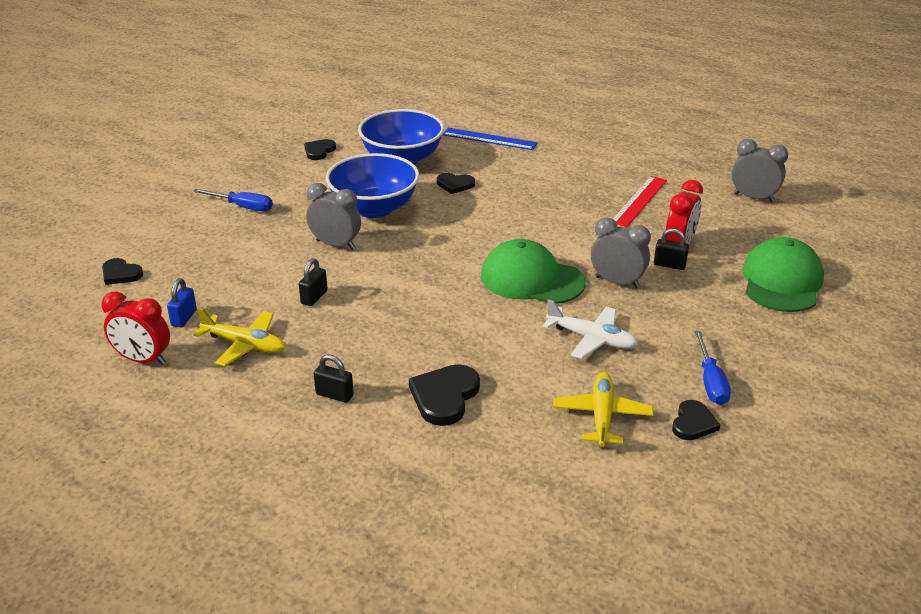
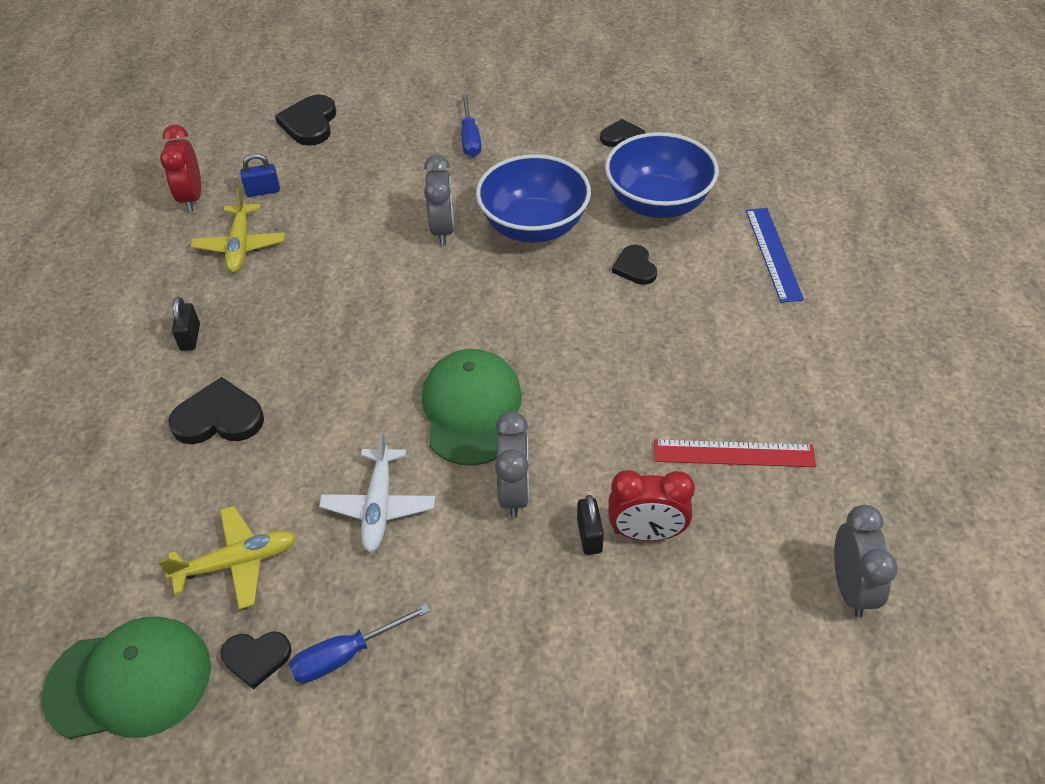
camera: 65 degrees right, 15 degrees up
(120, 274) = (310, 123): black heart -> black heart, size x1.58
(314, 297) = (340, 256): black padlock -> none
(781, 281) = (630, 682): green cap -> green cap (129, 681)

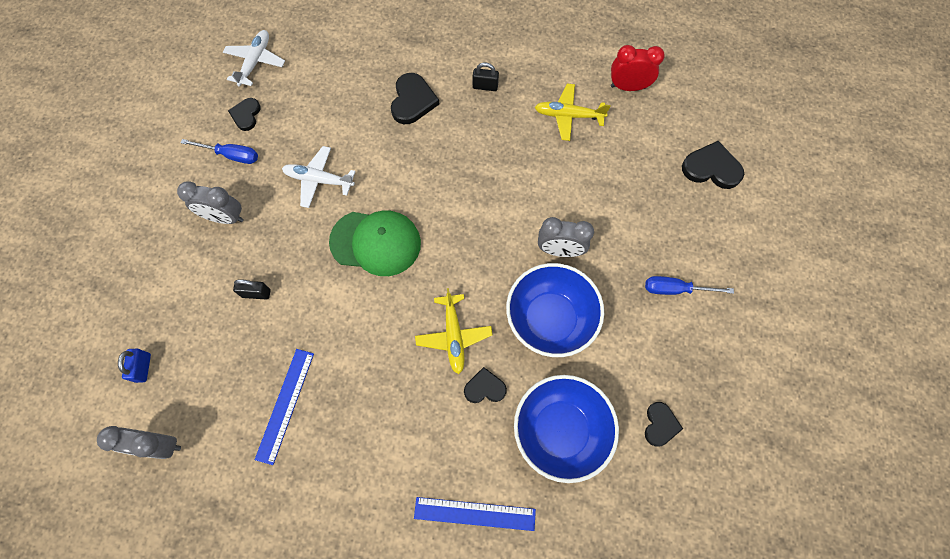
camera: 100 degrees right, 20 degrees up
(129, 681) = (255, 62): green cap -> white plane
(237, 563) = (306, 108): yellow plane -> yellow plane (453, 336)
(263, 191) = (628, 132): blue padlock -> blue padlock (143, 367)
(346, 655) = (231, 155): blue screwdriver -> blue screwdriver turned 120 degrees clockwise
(514, 492) = (302, 256): grey clock -> grey clock (225, 217)
(646, 533) = (246, 328): red clock -> none
(733, 453) = (285, 405): red ruler -> blue ruler

